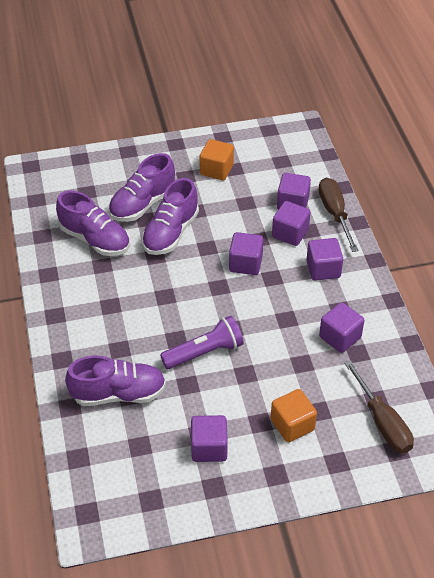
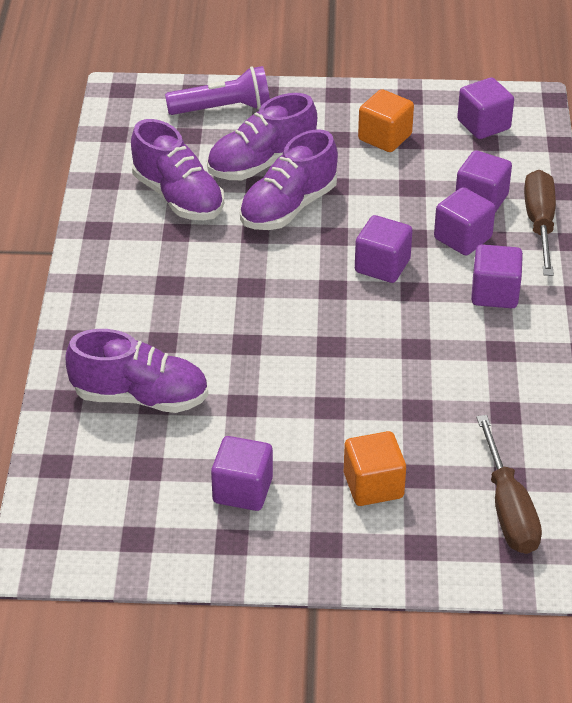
camera: 15 degrees right, 5 degrees down
(205, 352) = (281, 369): purple flashlight -> purple flashlight (223, 109)
(340, 337) = (486, 386): purple cube -> purple cube (483, 125)

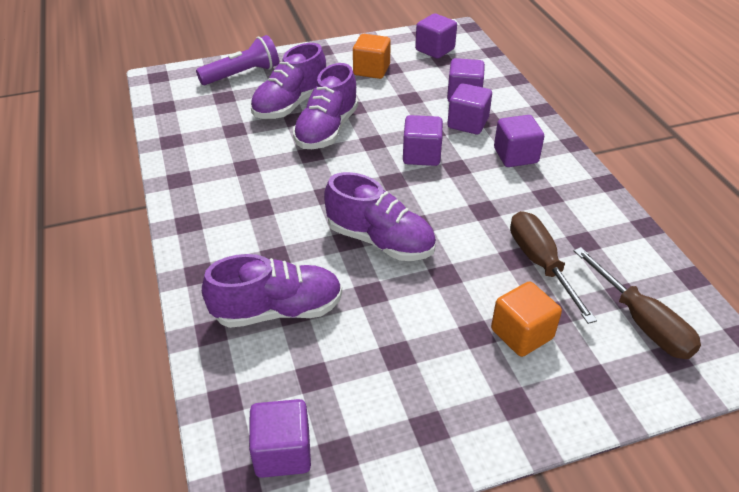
camera: 20 degrees left, 0 degrees up
(178, 197) = (236, 141): purple shoe -> purple shoe (380, 241)
(242, 490) = (412, 372): purple cube -> purple cube (282, 452)
(539, 223) = (514, 102): brown screwdriver -> brown screwdriver (540, 263)

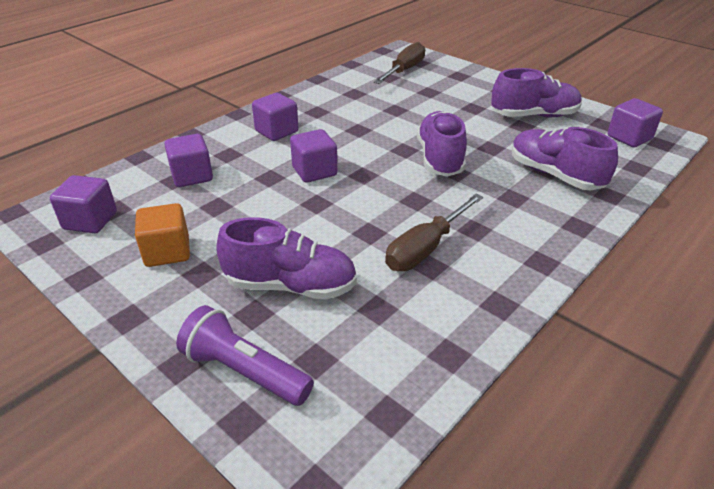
camera: 120 degrees left, 5 degrees down
(327, 130) = (320, 237): purple shoe -> purple shoe (534, 116)
(467, 123) = (243, 162): purple cube -> none
(521, 334) = (456, 96): orange cube -> none
(540, 263) = (391, 101): brown screwdriver -> brown screwdriver (425, 248)

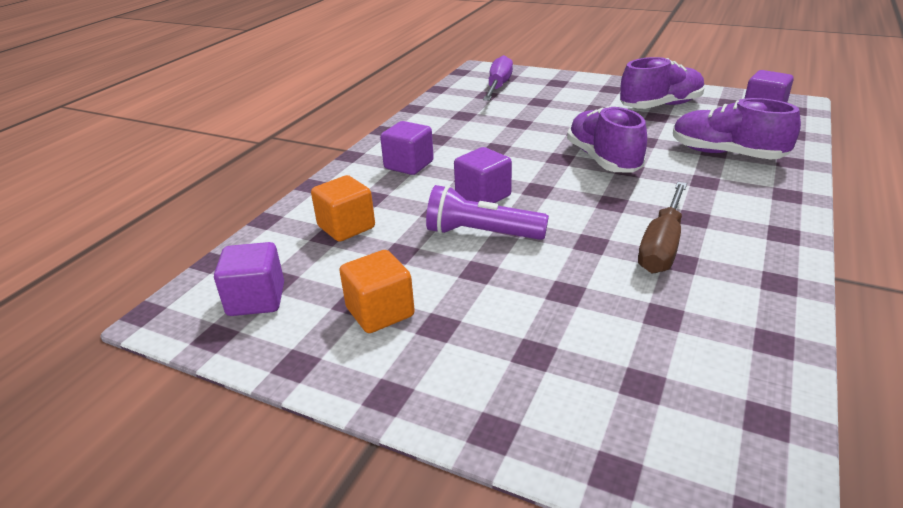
camera: 15 degrees left, 5 degrees down
(192, 176) = (346, 227): purple cube -> orange cube
(245, 371) = (575, 417): purple flashlight -> purple flashlight (481, 233)
(291, 285) = (552, 314): purple shoe -> none
(404, 70) = (498, 86): brown screwdriver -> purple screwdriver

